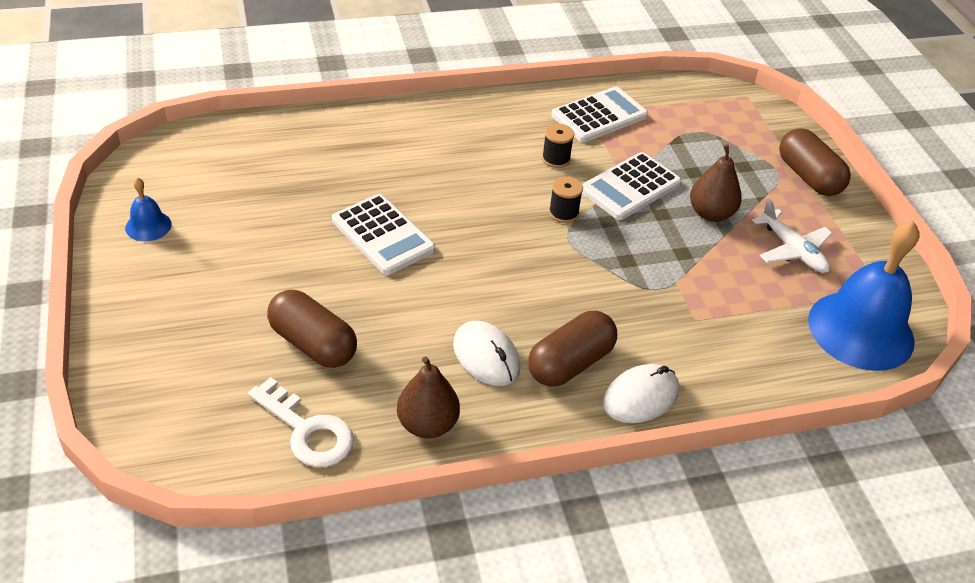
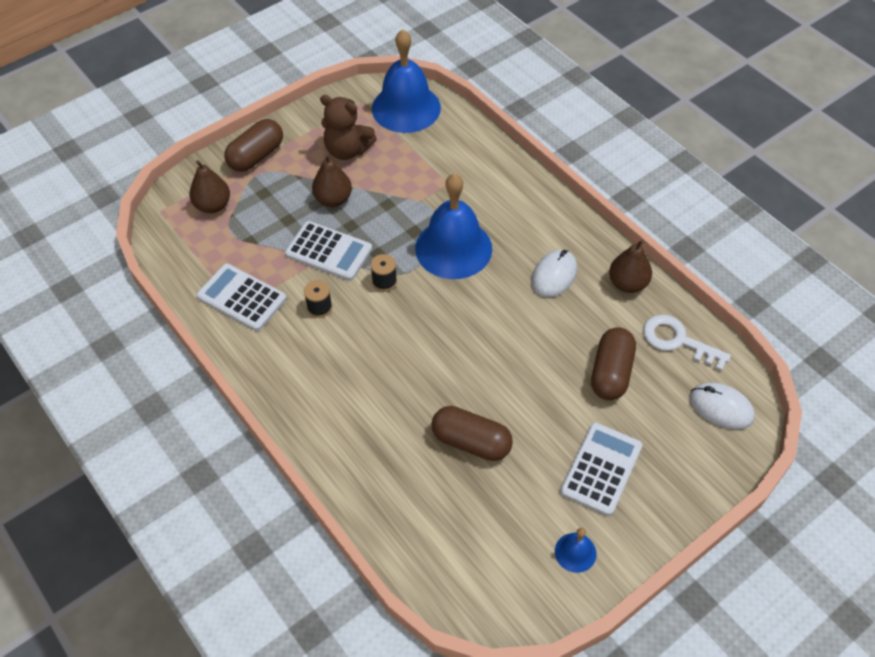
camera: 110 degrees left, 10 degrees up
(308, 431) = (677, 340): white key -> white key turned 75 degrees counterclockwise
(383, 235) = (479, 382): white calculator -> white calculator (601, 469)
(570, 363) = (529, 232): brown capsule -> brown capsule (471, 442)
(582, 284) = (453, 248): none -> blue bell
(641, 397) = (532, 192): white mouse -> white mouse (721, 407)
(740, 129) = (213, 205): none -> brown pear
(792, 250) = (347, 150): white plane -> brown teddy bear

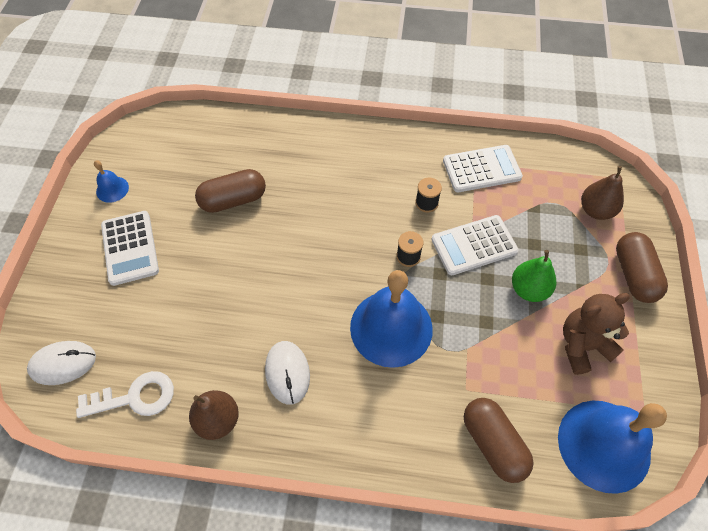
camera: 135 degrees right, 5 degrees up
(333, 199) = (529, 289): brown pear -> green pear
(611, 373) = (173, 323): brown capsule -> brown capsule (493, 443)

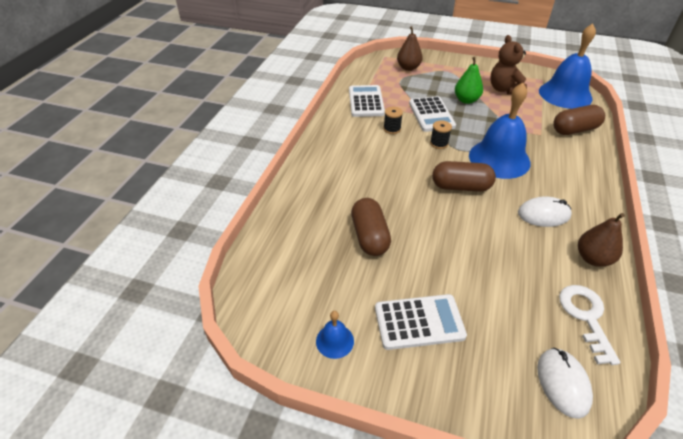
camera: 80 degrees left, 15 degrees down
(633, 275) = (456, 65): brown capsule -> brown capsule (461, 187)

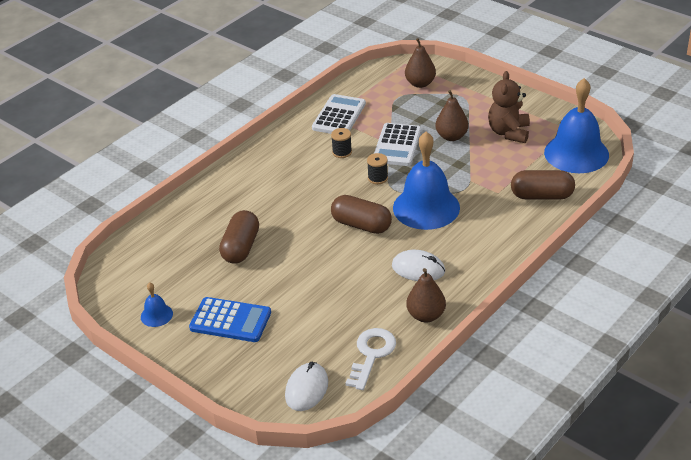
camera: 25 degrees right, 5 degrees down
(419, 322) = (230, 320): white calculator -> blue calculator
(466, 100) = (451, 136): green pear -> brown pear

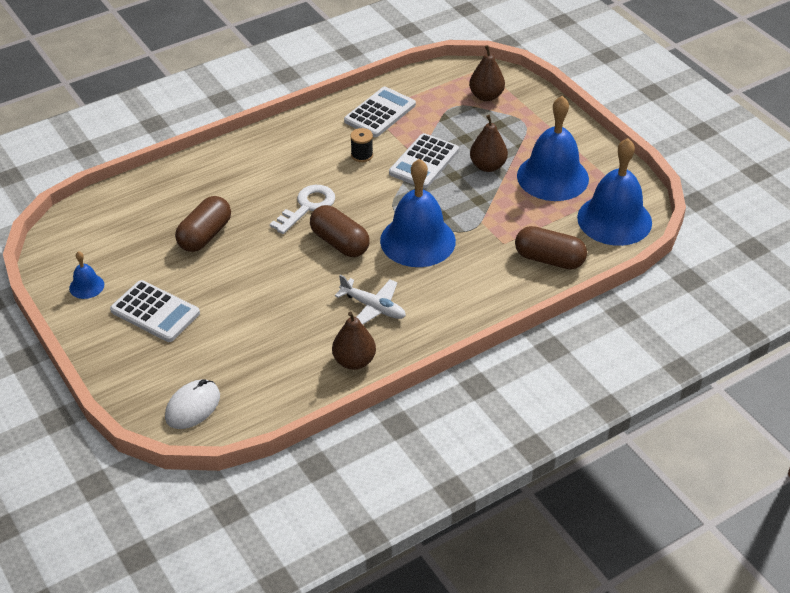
camera: 15 degrees right, 5 degrees up
(230, 320) = (155, 312): blue calculator -> white calculator
(371, 354) = (276, 388): white key -> white key (307, 206)
(378, 178) = (384, 194): black spool -> none
(418, 269) = (373, 307): white mouse -> white plane
(509, 132) = (552, 177): brown teddy bear -> blue bell

